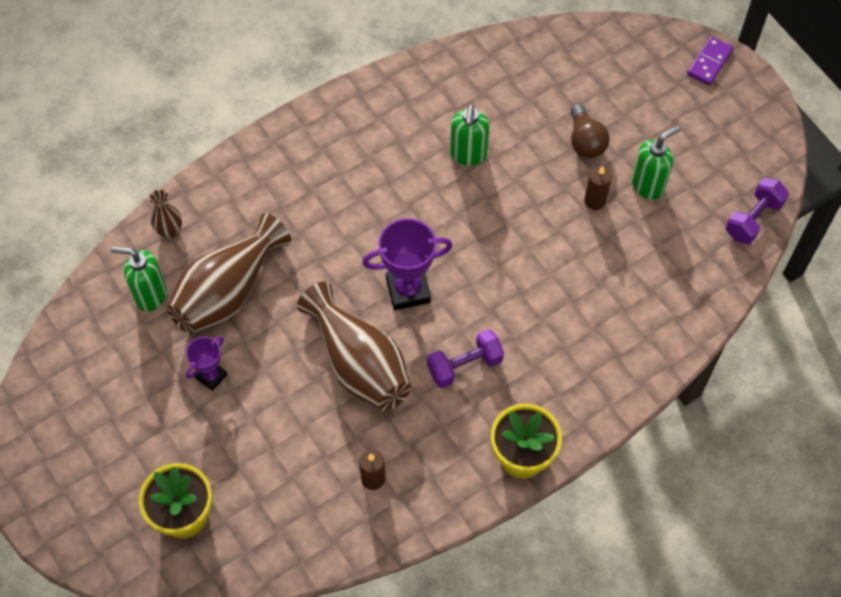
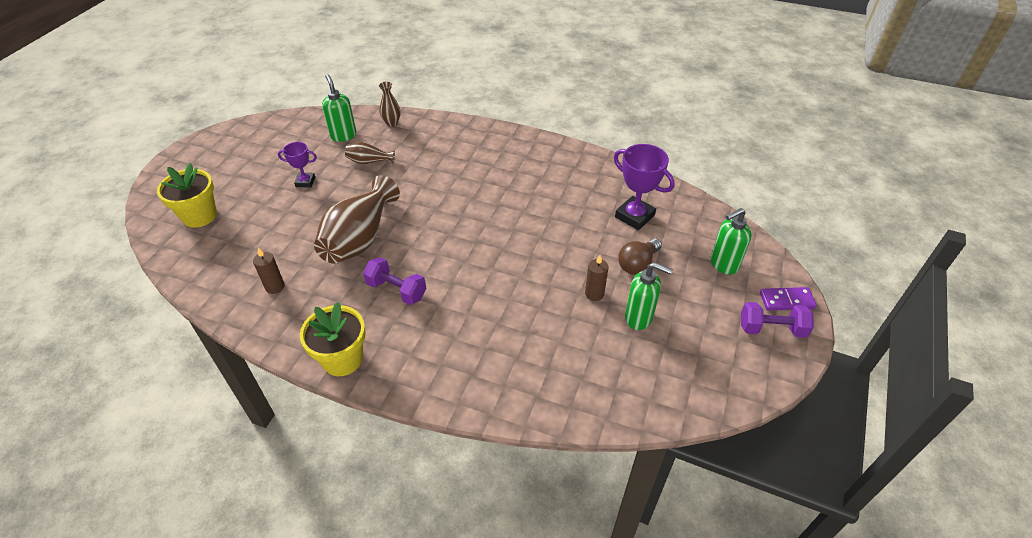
camera: 55 degrees right, 15 degrees down
(228, 292) = (369, 161): brown vase -> brown vase, size x0.47
(408, 290) = (434, 234): purple trophy -> purple trophy (634, 216)
(468, 155) = (564, 212): green soap dispenser -> green soap dispenser (723, 264)
(753, 219) = (679, 403): purple dumbbell -> purple dumbbell (771, 329)

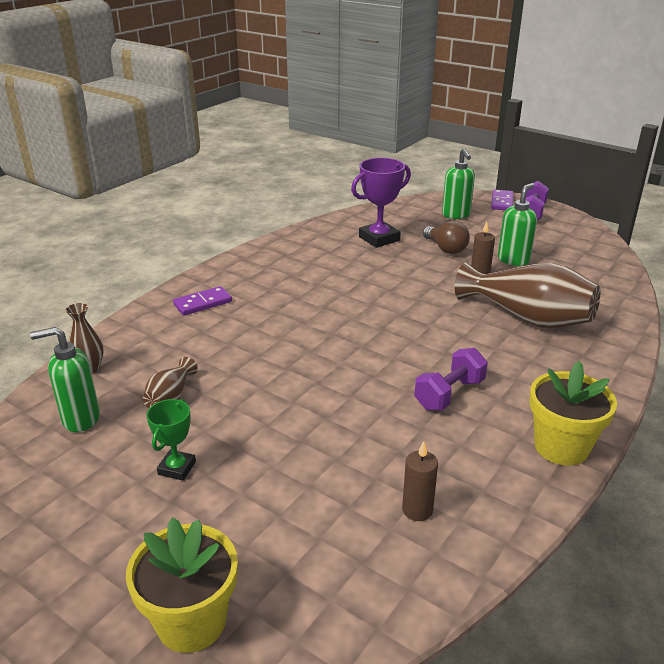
camera: 75 degrees left, 15 degrees down
(305, 182) = (177, 468): purple trophy -> green trophy
(360, 238) = (341, 418): brown vase -> brown vase (527, 318)
(481, 145) = (203, 303): none -> purple domino

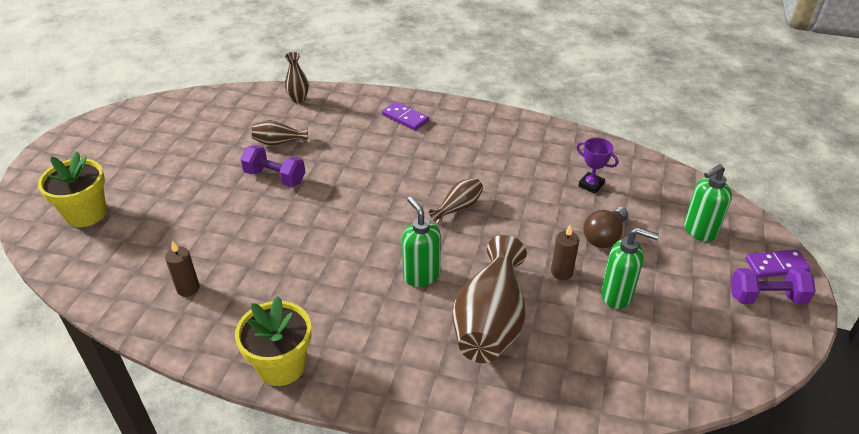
camera: 70 degrees right, 10 degrees up
(80, 419) = (244, 115): green soap dispenser -> green soap dispenser (421, 275)
(177, 468) = (207, 169): green trophy -> none
(372, 303) = (458, 208): none -> brown vase
(379, 239) = (591, 185): purple trophy -> purple trophy, size x0.59
(449, 394) = (333, 283): purple dumbbell -> purple dumbbell (275, 177)

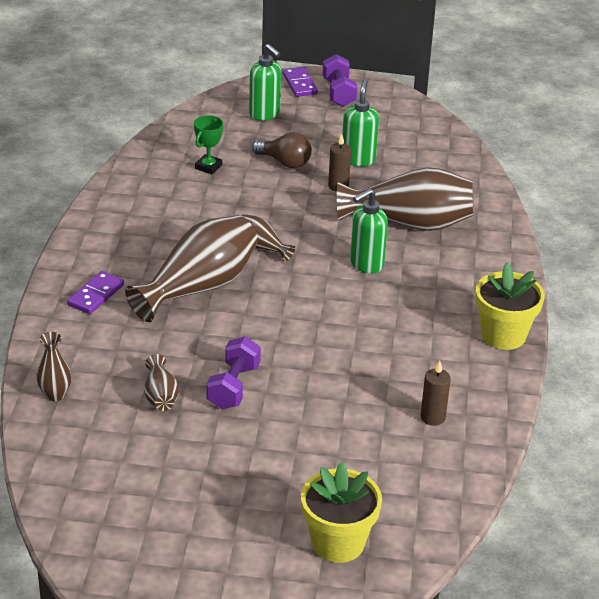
camera: 100 degrees left, 5 degrees down
(405, 168) = (199, 287): none -> brown vase
(591, 185) = (208, 167): purple trophy -> green trophy

